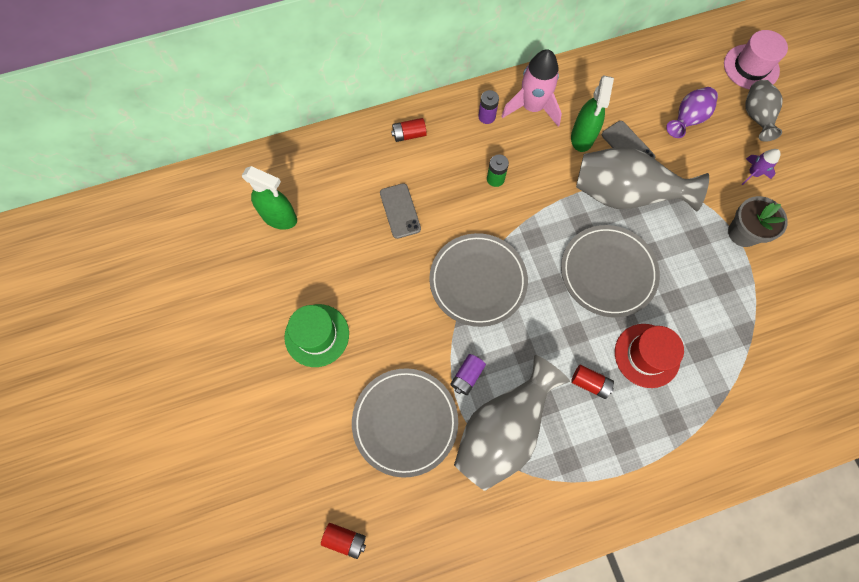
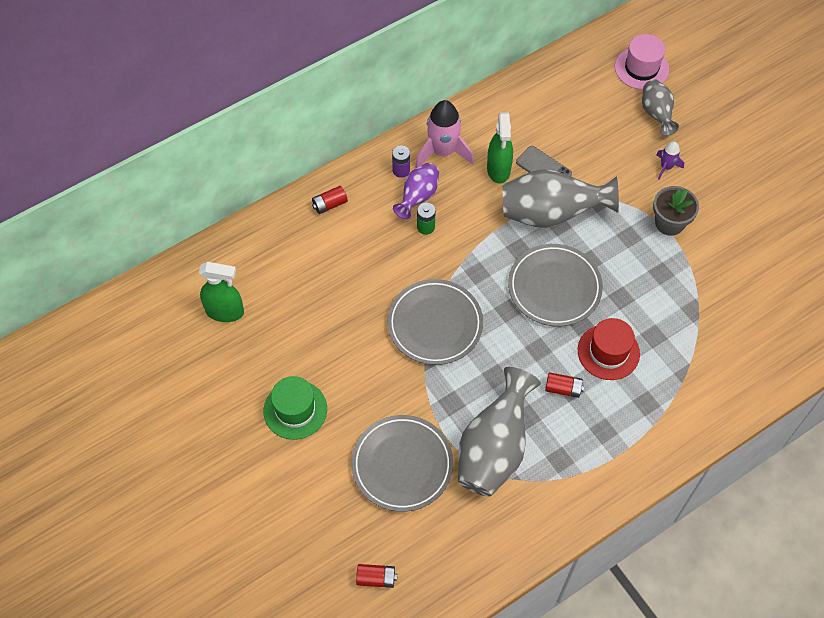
camera: 15 degrees left, 10 degrees down
(400, 211) = (342, 278): grey phone -> none
(467, 376) = (448, 411): purple battery -> none
(687, 120) = (593, 131): purple vase -> purple vase (418, 197)

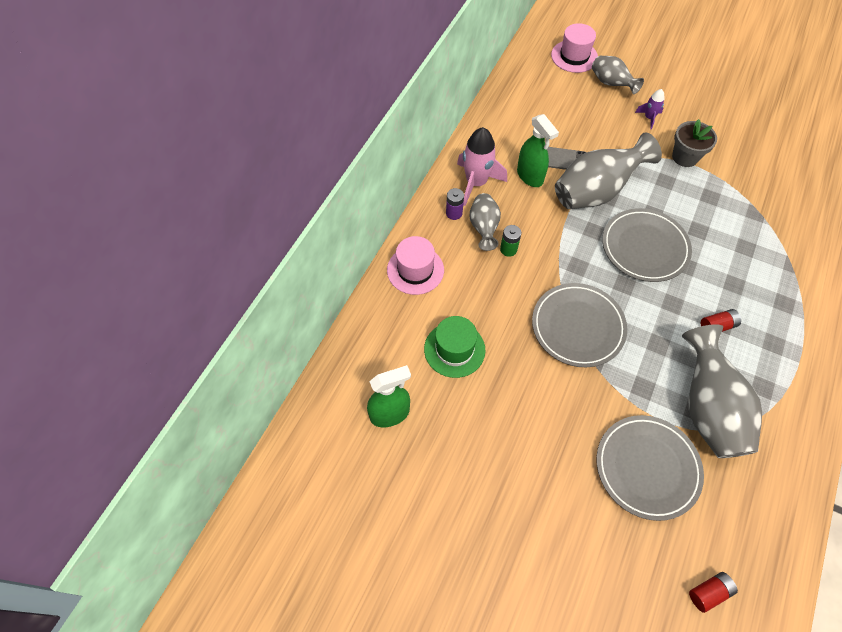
camera: 30 degrees left, 0 degrees up
(295, 410) = (519, 471): green hat -> green hat (454, 349)
(330, 204) = (415, 270): red battery -> pink hat
(418, 197) = (484, 228): purple vase -> grey vase
(608, 352) = (724, 277): red hat -> none

